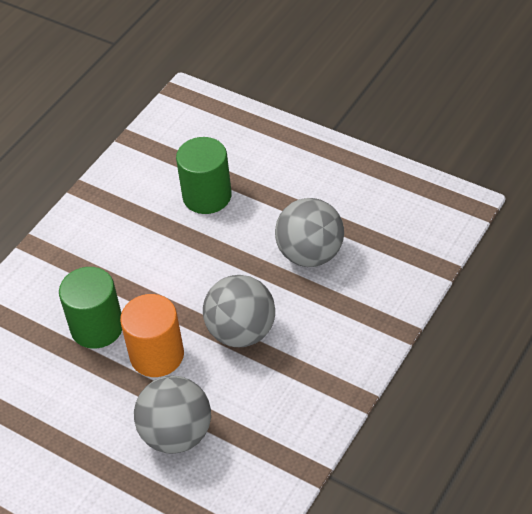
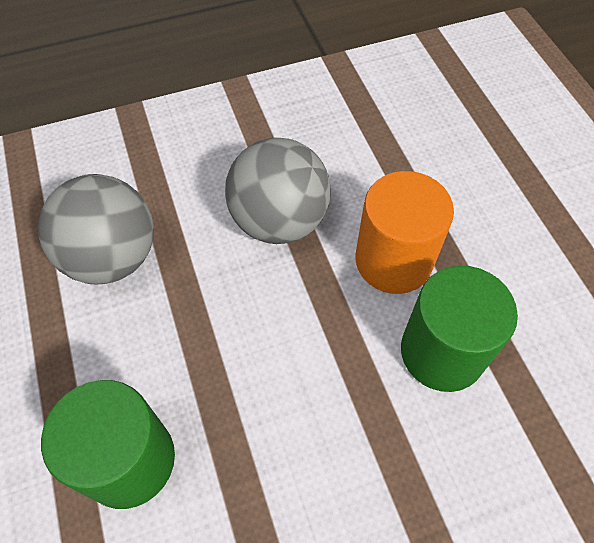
camera: 145 degrees left, 10 degrees up
(177, 434) = (435, 164): grey ball -> none

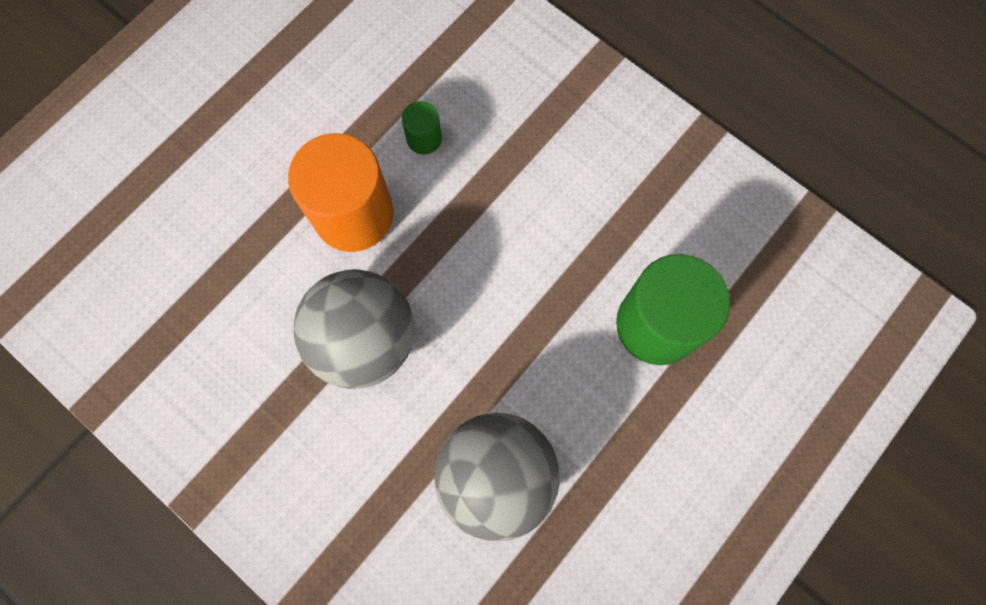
camera: 120 degrees left, 15 degrees up
(442, 352) = (424, 139): green cylinder -> green cylinder, size x0.45

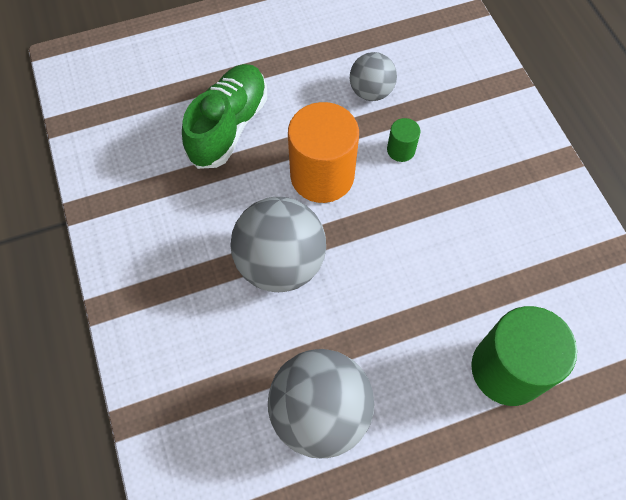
camera: 30 degrees right, 10 degrees down
(212, 210) = (229, 126): none -> green shoe
(353, 84) = (371, 92): none -> grey ball

